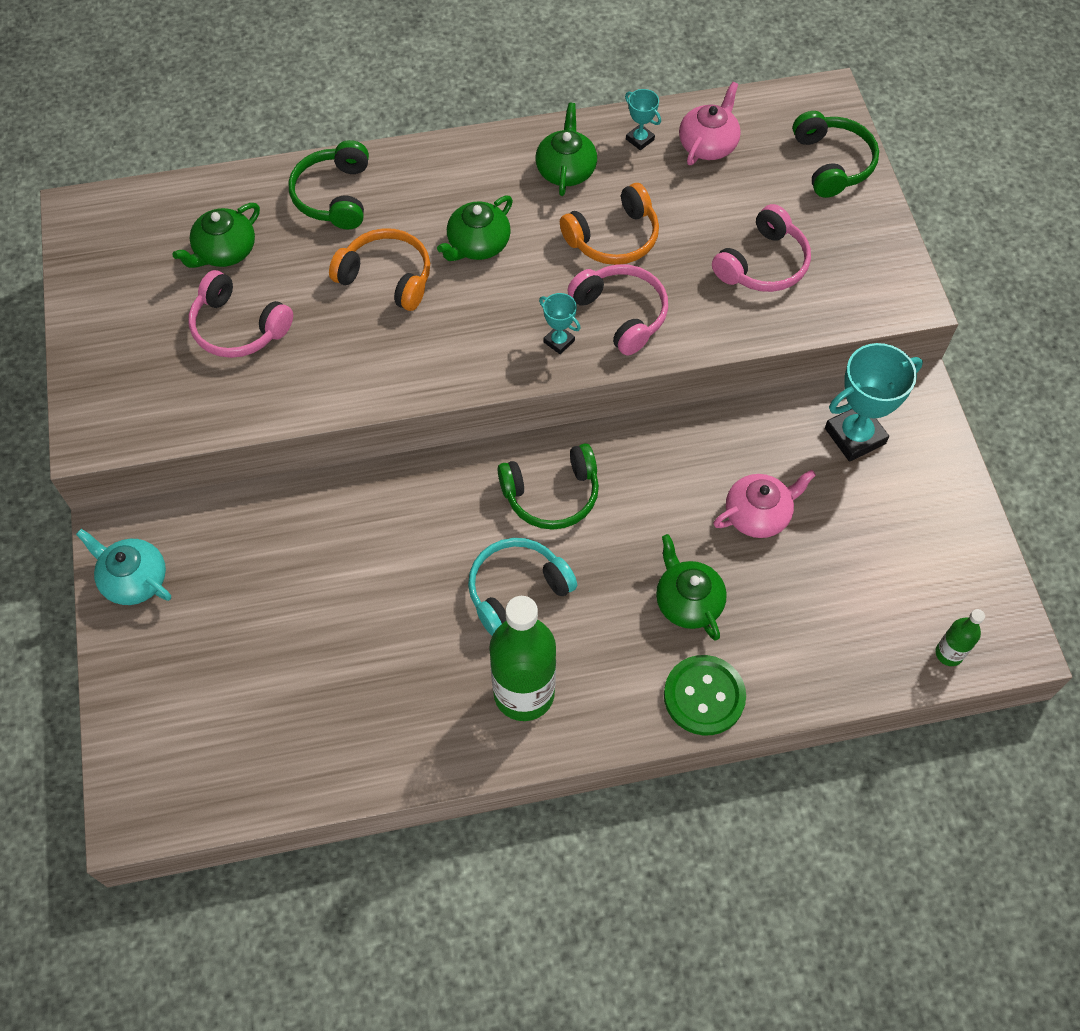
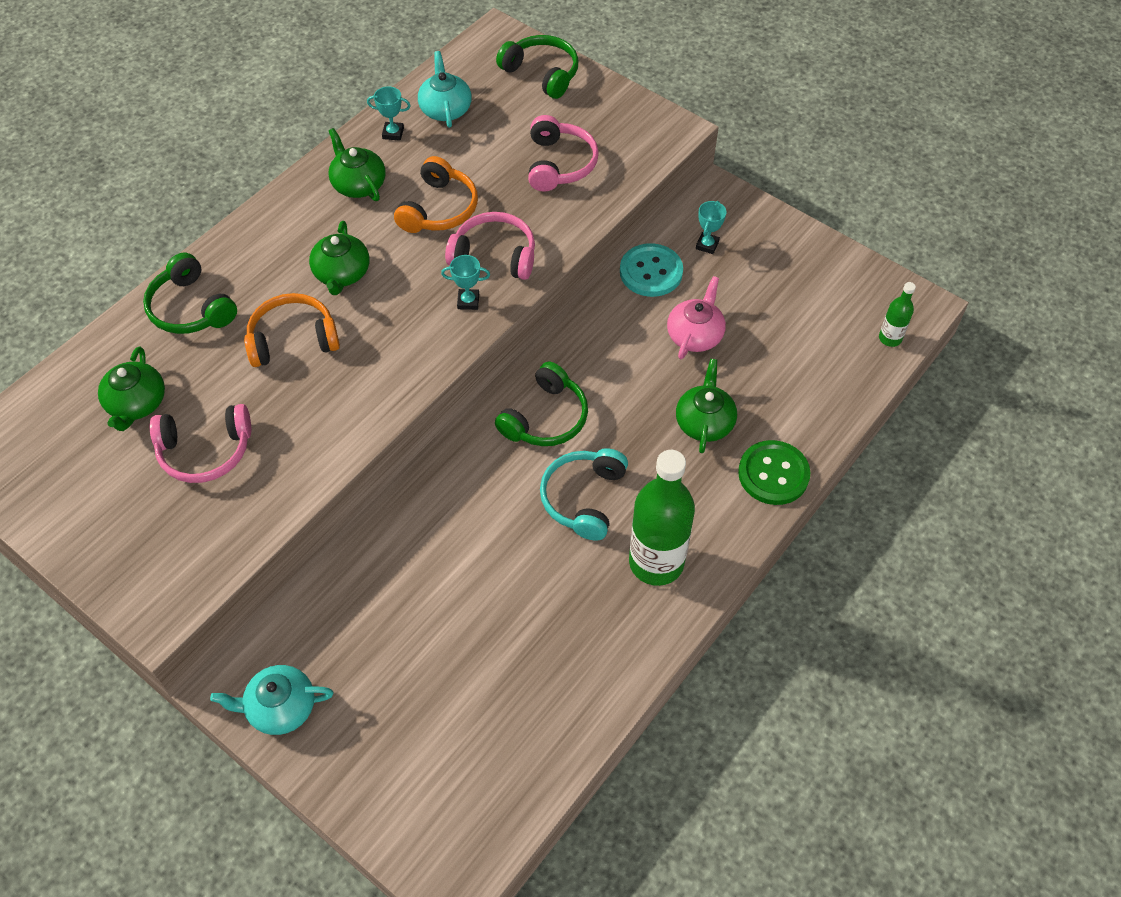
camera: 40 degrees left, 5 degrees down
(687, 601) = (704, 422): green teapot -> green teapot turned 75 degrees clockwise
(708, 144) = (445, 109): pink teapot -> turquoise teapot
(775, 425) = (651, 272): none -> turquoise button
(855, 436) = (707, 245): turquoise trophy -> turquoise trophy, size x0.50

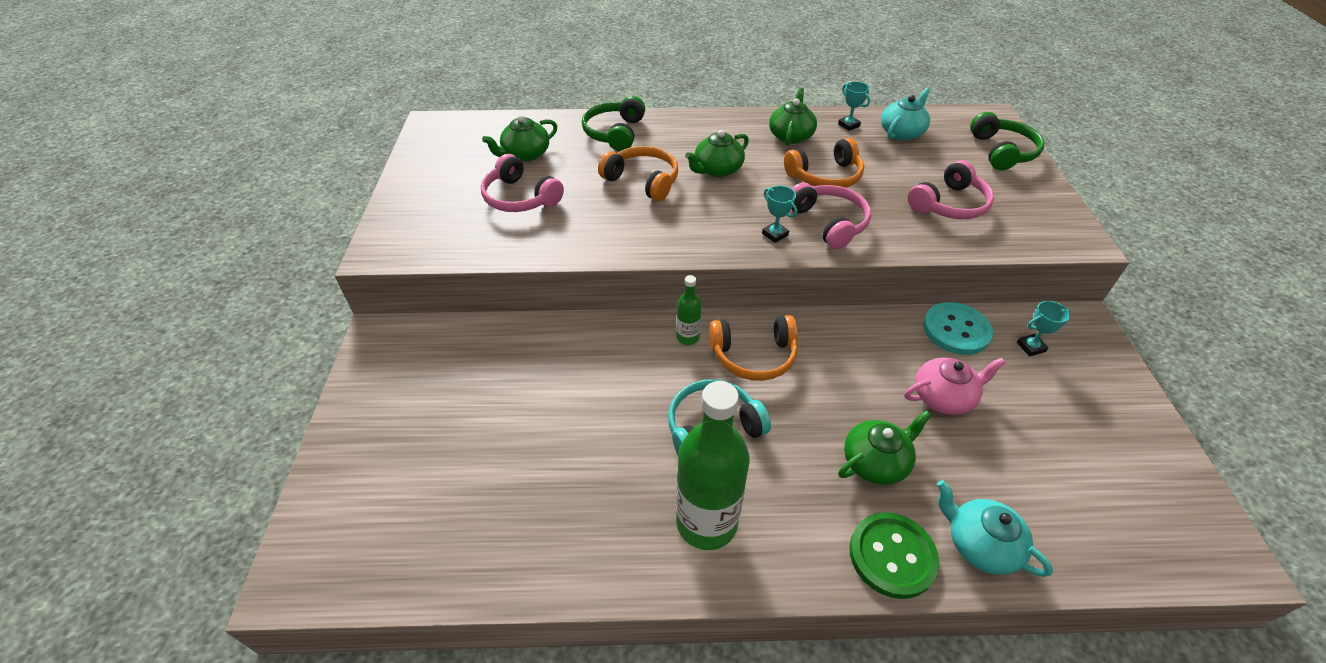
camera: 50 degrees right, 10 degrees down
(280, 707) = (381, 370): turquoise teapot -> turquoise teapot (980, 544)
(545, 418) = (754, 356): green headphones -> orange headphones
(890, 338) = (1157, 555): green bottle -> green bottle (688, 337)

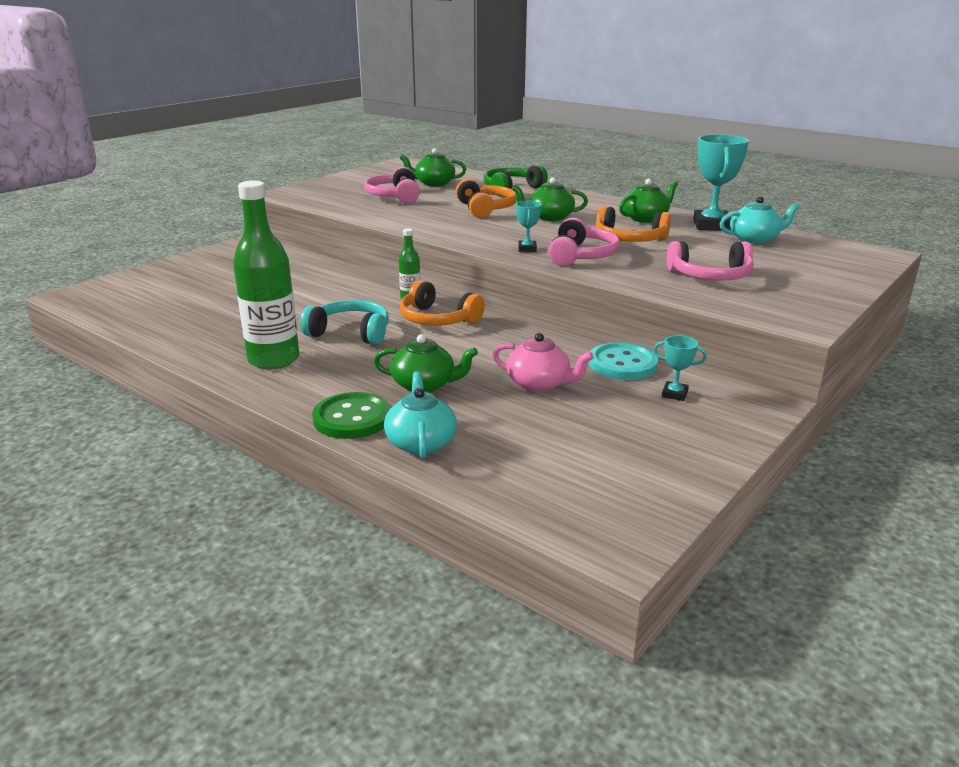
camera: 40 degrees right, 20 degrees down
(848, 125) = (711, 225): turquoise trophy -> turquoise trophy, size x2.01
(1002, 152) = (838, 269): green headphones -> none

